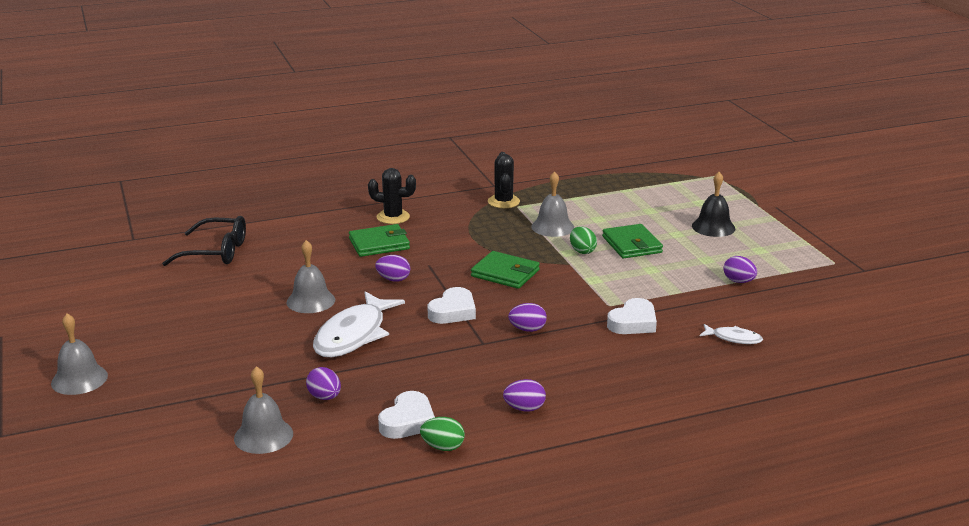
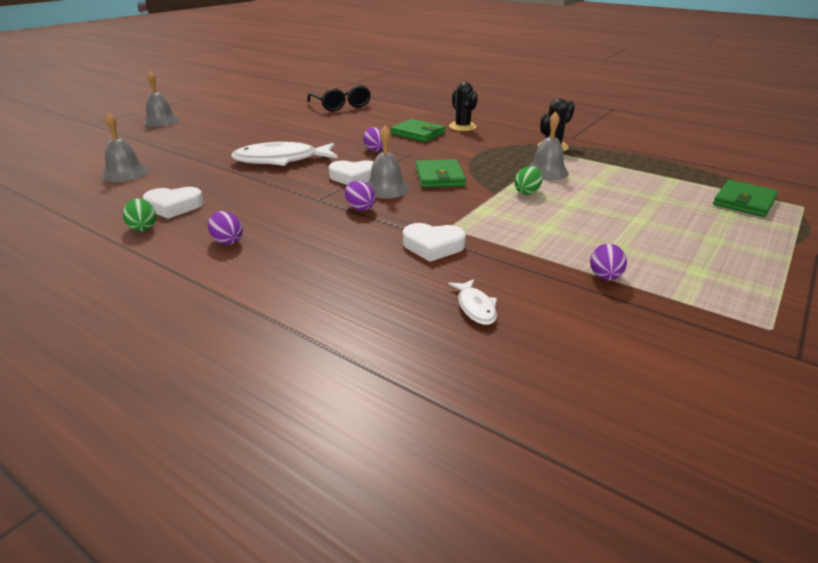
camera: 55 degrees right, 5 degrees up
(311, 301) = (312, 139): grey bell -> grey bell (386, 189)
(324, 397) = (188, 175): purple egg -> none
(632, 244) = (578, 207): green wallet -> green wallet (744, 202)
(713, 227) = (693, 233): black bell -> none

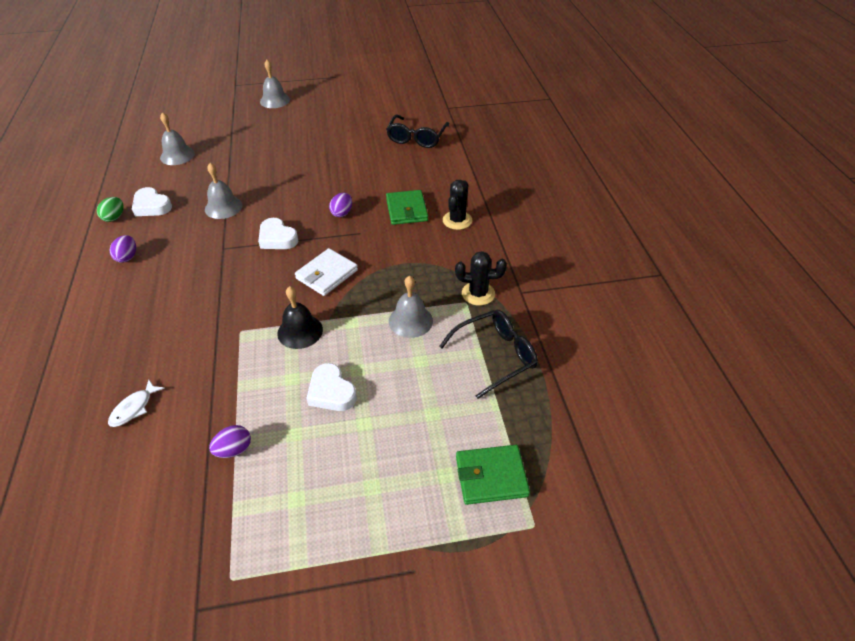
camera: 45 degrees right, 15 degrees up
(281, 160) = (269, 191): white fish -> none
(360, 208) = (228, 274): purple egg -> none
(386, 189) = (274, 264): grey bell -> grey bell (223, 207)
(433, 246) = (202, 341): white heart -> white heart (331, 392)
(439, 177) = (327, 274): green wallet -> white wallet
(492, 207) = (300, 331): none -> black bell
(527, 192) = (350, 333): green egg -> none
(625, 163) = (495, 356): none -> black glasses

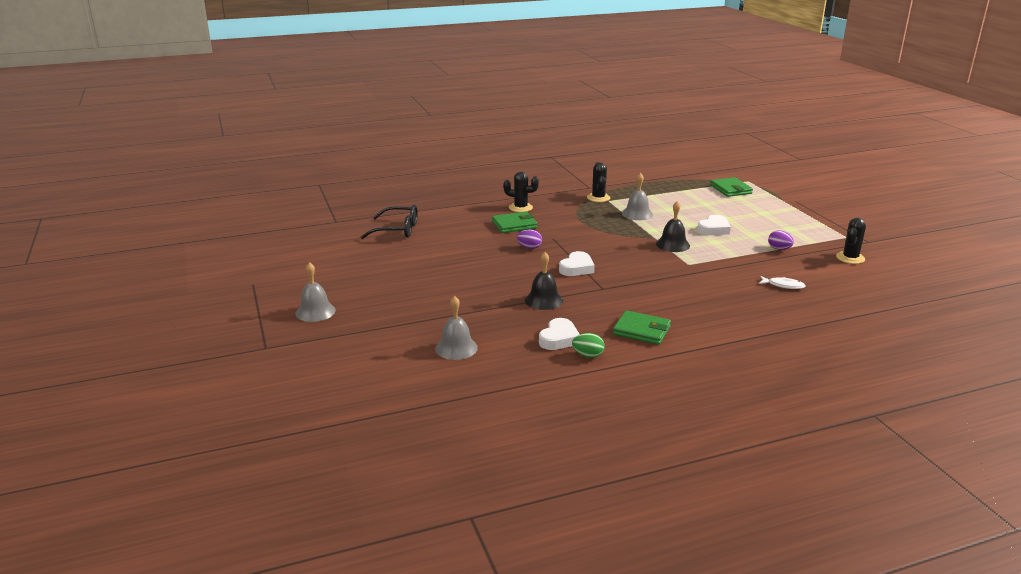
camera: 100 degrees left, 20 degrees down
(127, 257) = (641, 330): purple egg -> green wallet
(157, 539) = (850, 258): none -> black cactus
(223, 207) = (543, 300): grey bell -> black bell
(327, 274) = (609, 244): white wallet -> none
(495, 356) = (649, 191): black glasses -> none

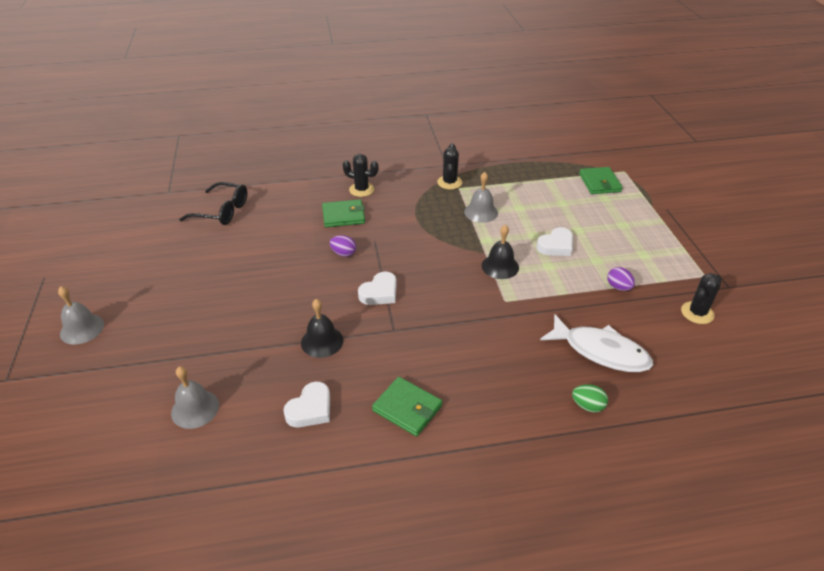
camera: 10 degrees right, 15 degrees up
(588, 355) = (330, 443): green egg -> green egg (587, 406)
(783, 285) = (600, 351): white fish -> white fish, size x2.11

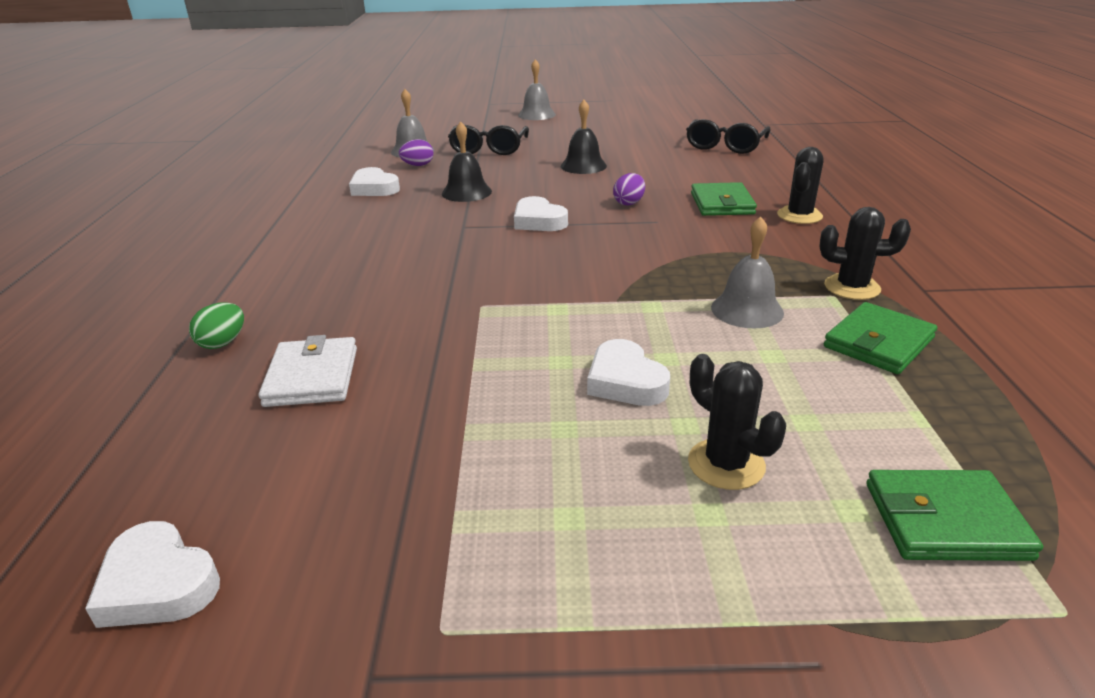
camera: 100 degrees right, 10 degrees down
(200, 347) = (489, 149): none -> black glasses
(407, 408) = (334, 229): green wallet -> green wallet (878, 343)
(500, 266) = (572, 311): black bell -> black bell (583, 166)
(600, 351) = (312, 377): white fish -> white wallet
(618, 287) = (462, 440): purple egg -> purple egg (418, 165)
(697, 313) = (316, 551): black cactus -> black cactus (726, 464)
(738, 350) = (158, 584): none -> white heart

